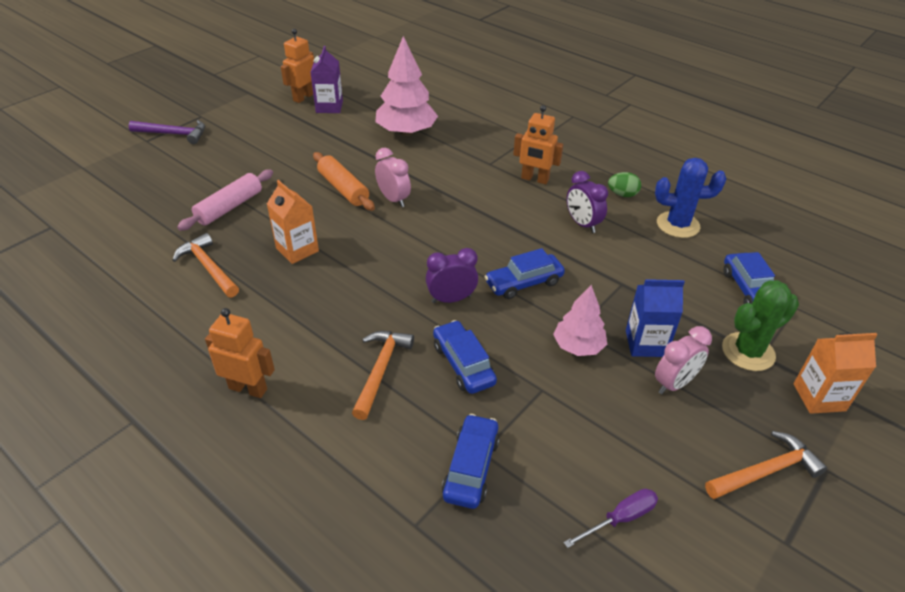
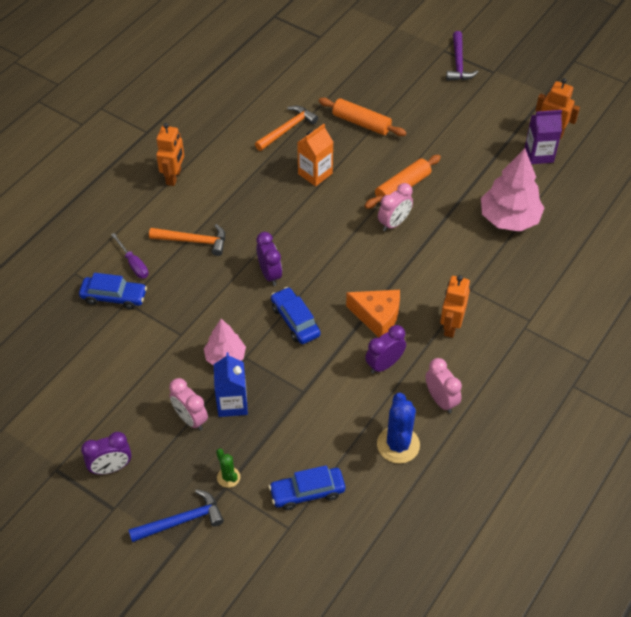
camera: 85 degrees right, 10 degrees up
(230, 207) = (361, 123): pink rolling pin -> orange rolling pin
(463, 364) = (202, 287): blue car -> none
(521, 223) = (377, 317): none -> orange cheese
(620, 519) = (76, 376): purple screwdriver -> purple screwdriver (133, 264)
(622, 194) = (441, 400): green egg -> pink clock
(748, 352) = (228, 477): green cactus -> green cactus, size x0.53
(765, 471) = (111, 468): orange hammer -> purple clock
(819, 397) = (181, 521): orange carton -> blue hammer

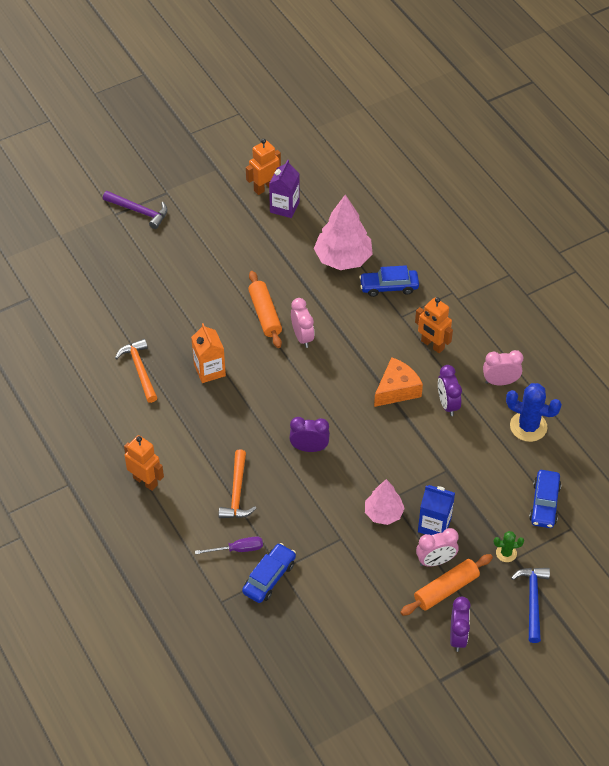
camera: 65 degrees left, 0 degrees up
(193, 241) = (237, 492): orange hammer -> orange hammer turned 150 degrees clockwise
(295, 321) = (371, 448): blue car -> blue car (389, 287)
(361, 123) = (168, 312): orange rolling pin -> orange rolling pin (446, 589)

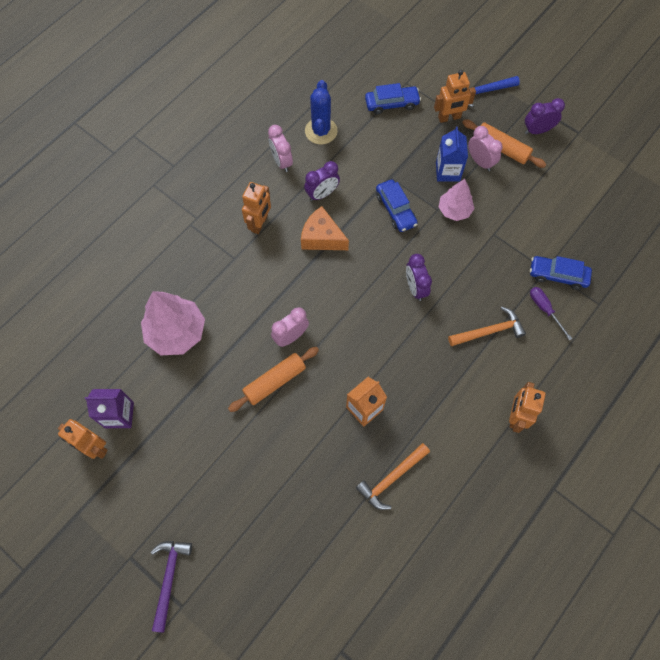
camera: 110 degrees left, 15 degrees up
(389, 287) = (201, 280): blue car -> blue car (395, 210)
(506, 553) = (449, 118): green cactus -> orange robot

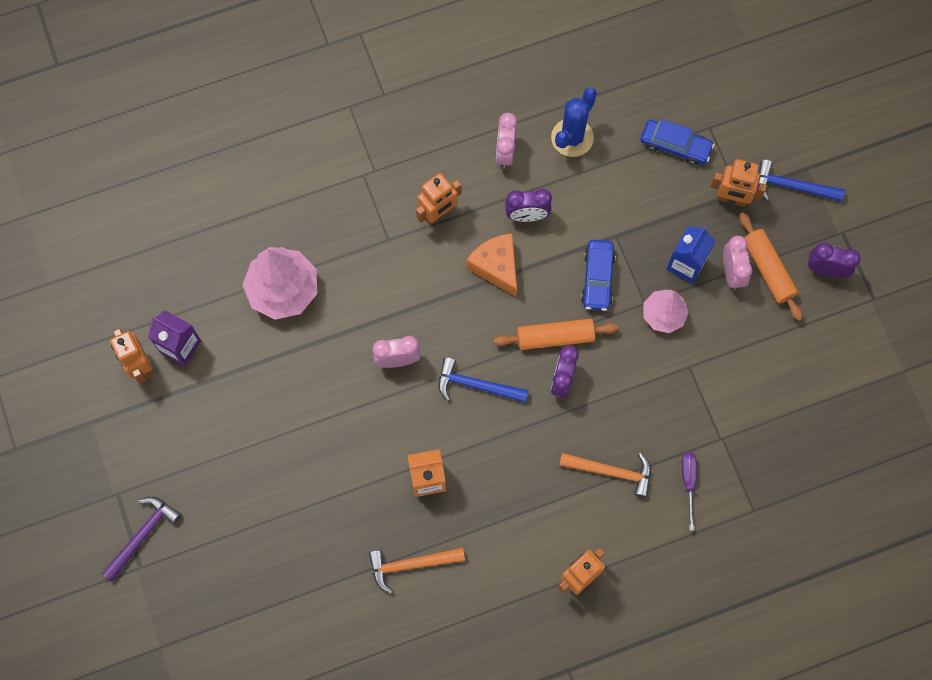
camera: 30 degrees right, 5 degrees up
(275, 381) = (353, 399): orange rolling pin -> orange rolling pin (555, 337)
(358, 324) = (476, 385): none -> blue hammer
(557, 275) = (729, 453): blue car -> none

